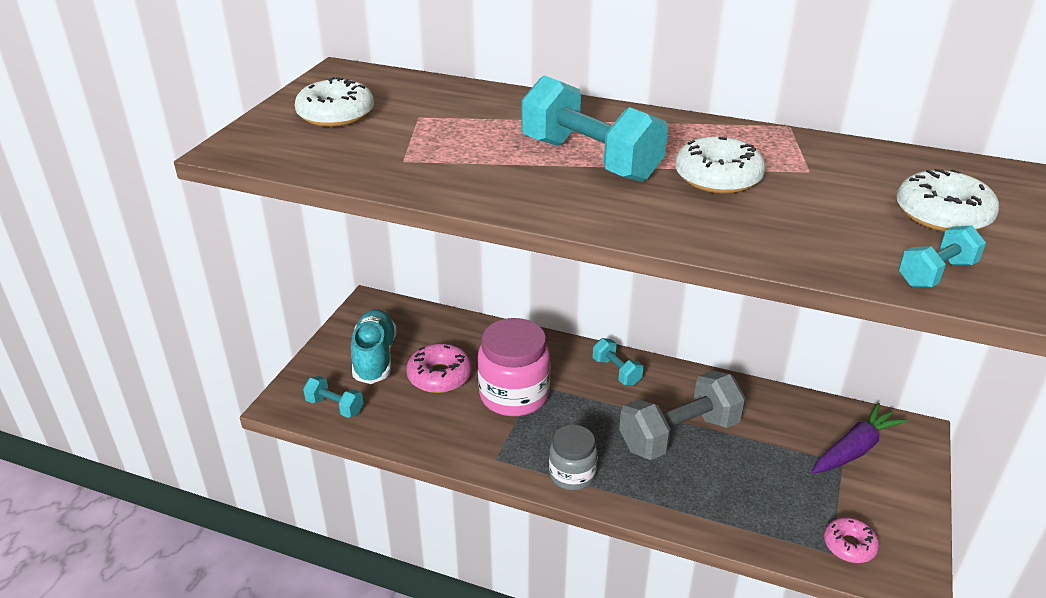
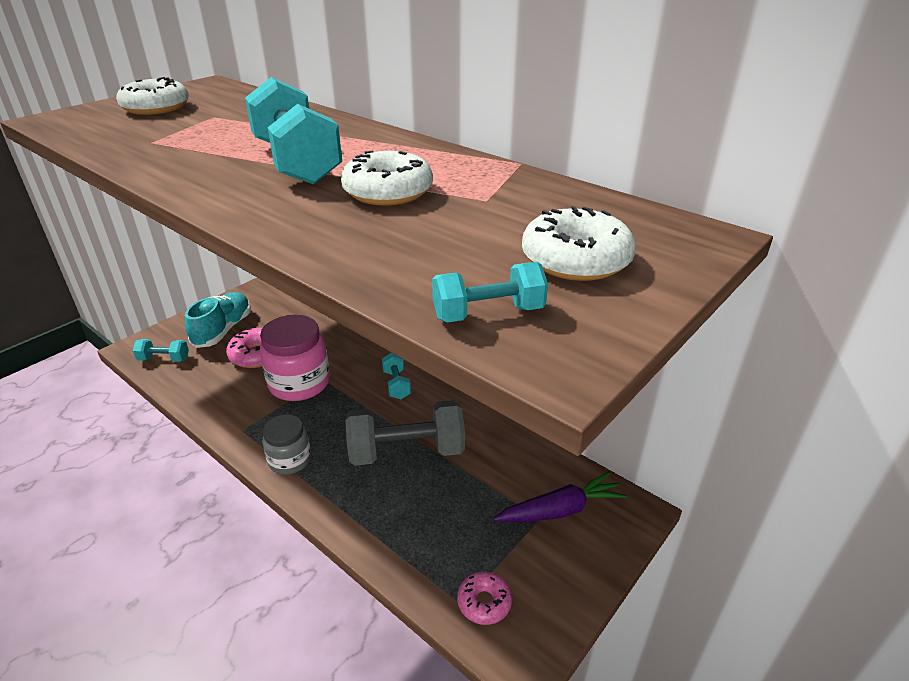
camera: 20 degrees right, 0 degrees up
(335, 406) = (164, 359): turquoise dumbbell -> turquoise dumbbell turned 45 degrees counterclockwise

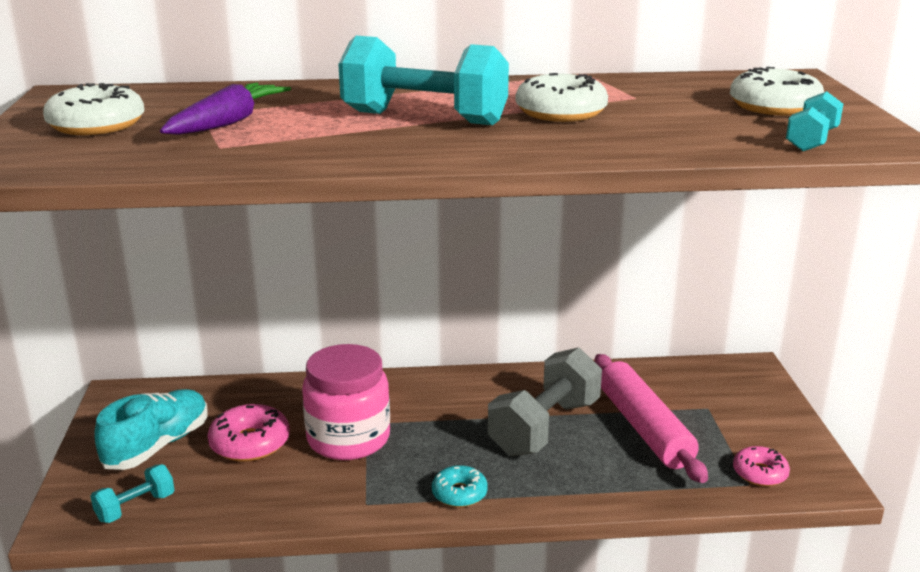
camera: 45 degrees left, 10 degrees down
(223, 330) = (157, 446): turquoise shoe -> turquoise shoe turned 60 degrees clockwise
(290, 460) = (459, 493): grey jar -> turquoise donut
(396, 384) = (445, 389): turquoise dumbbell -> none
(466, 499) = (644, 428): none -> pink rolling pin
(560, 510) = (711, 395): purple carrot -> purple carrot (228, 123)

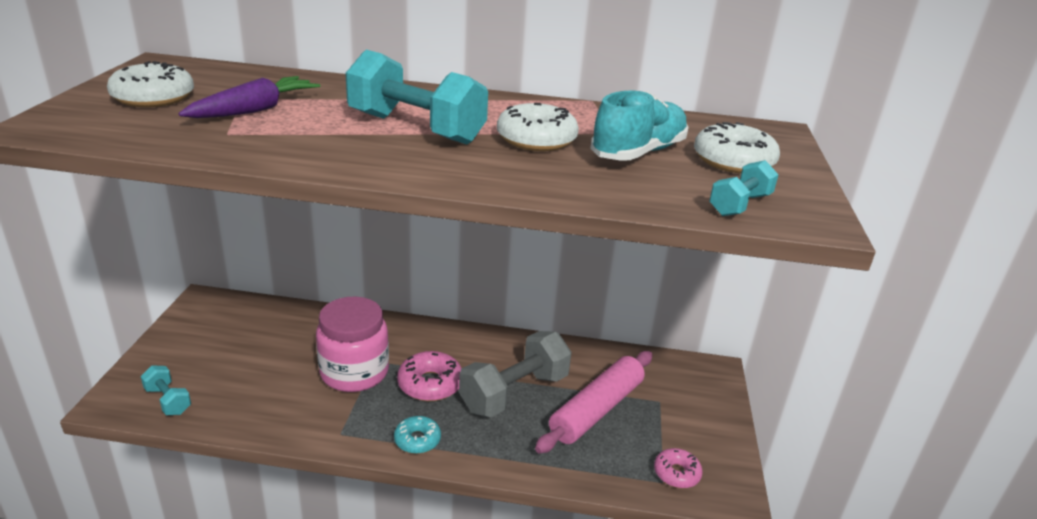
camera: 10 degrees right, 5 degrees up
(135, 507) = (168, 400): turquoise dumbbell -> turquoise dumbbell turned 75 degrees clockwise
(157, 446) = (210, 350): turquoise shoe -> turquoise shoe (638, 152)
(250, 443) = (278, 361): pink donut -> pink donut (430, 384)
(644, 428) = (596, 410): pink rolling pin -> pink rolling pin turned 45 degrees clockwise

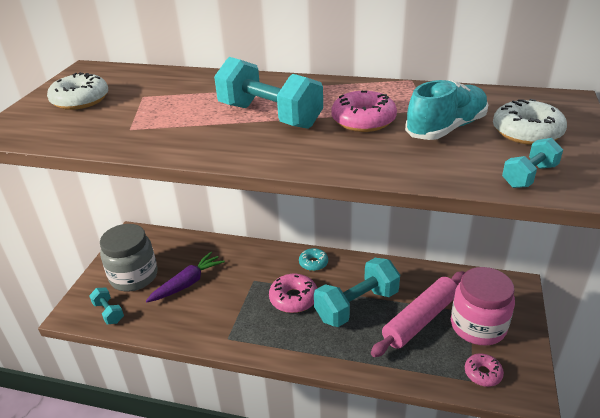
camera: 10 degrees right, 5 degrees up
(205, 354) = (134, 276): none -> grey jar
(255, 110) = (151, 106): purple carrot -> purple carrot (187, 283)
(354, 372) = (238, 289): pink jar -> pink jar (478, 326)
(417, 440) = (283, 344): turquoise donut -> turquoise donut (313, 263)
(514, 393) = (356, 305): grey dumbbell -> turquoise dumbbell
(536, 139) = (363, 120): white donut -> pink donut

